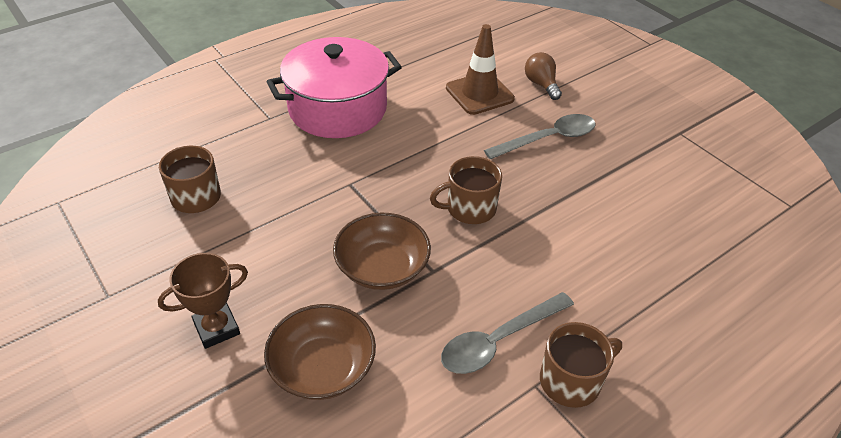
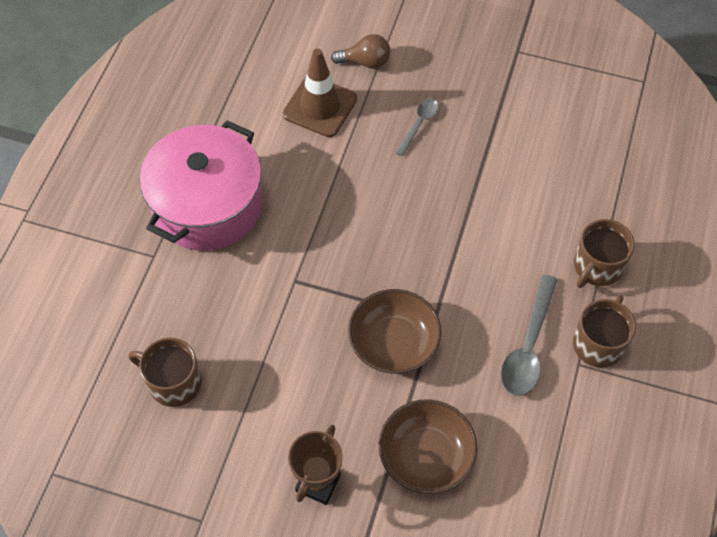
camera: 35 degrees left, 15 degrees up
(469, 208) = (413, 240): brown mug -> brown mug (597, 267)
(541, 84) = (365, 62): brown light bulb -> brown light bulb turned 150 degrees clockwise
(548, 139) = (419, 125): grey spoon -> grey spoon, size x0.59

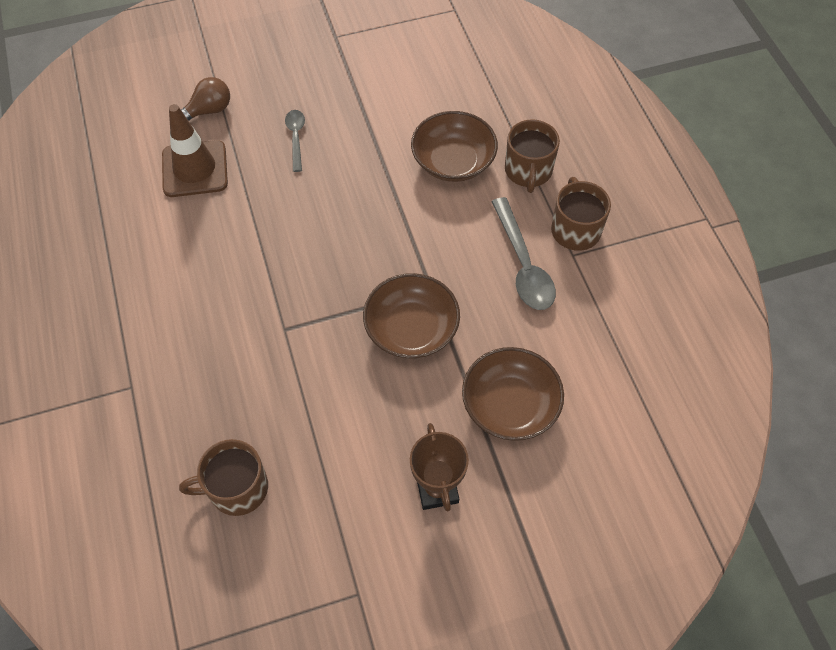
camera: 35 degrees left, 0 degrees up
(207, 205) = (151, 311): pink pot -> none
(536, 220) = (453, 161): none -> brown bowl

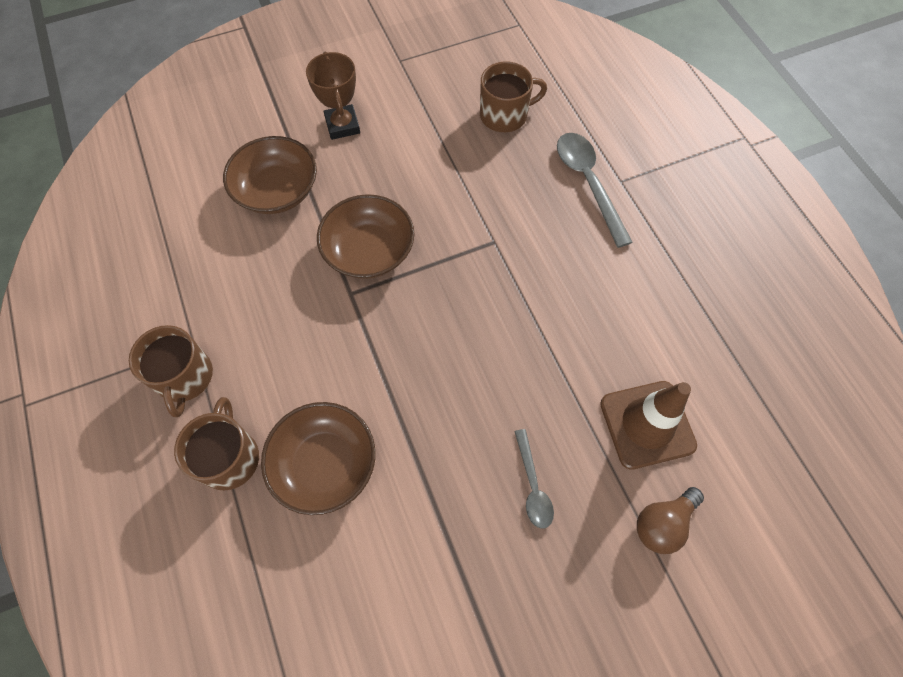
camera: 175 degrees right, 5 degrees up
(523, 264) = (250, 329): grey spoon -> grey spoon (588, 183)

